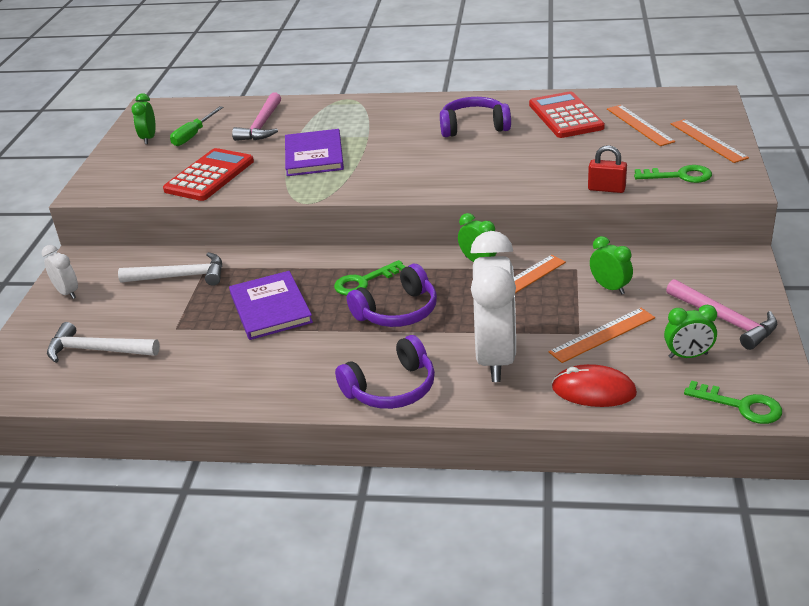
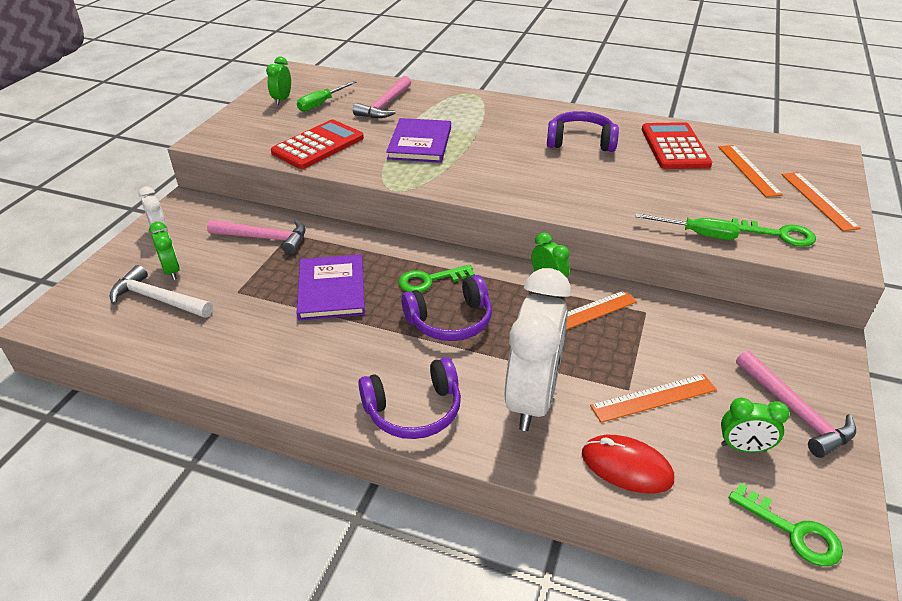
camera: 10 degrees right, 5 degrees up
(180, 277) = (264, 238): white hammer -> pink hammer
(606, 189) = (697, 234): red padlock -> green screwdriver
(610, 287) = (675, 342): green clock -> green clock (172, 271)

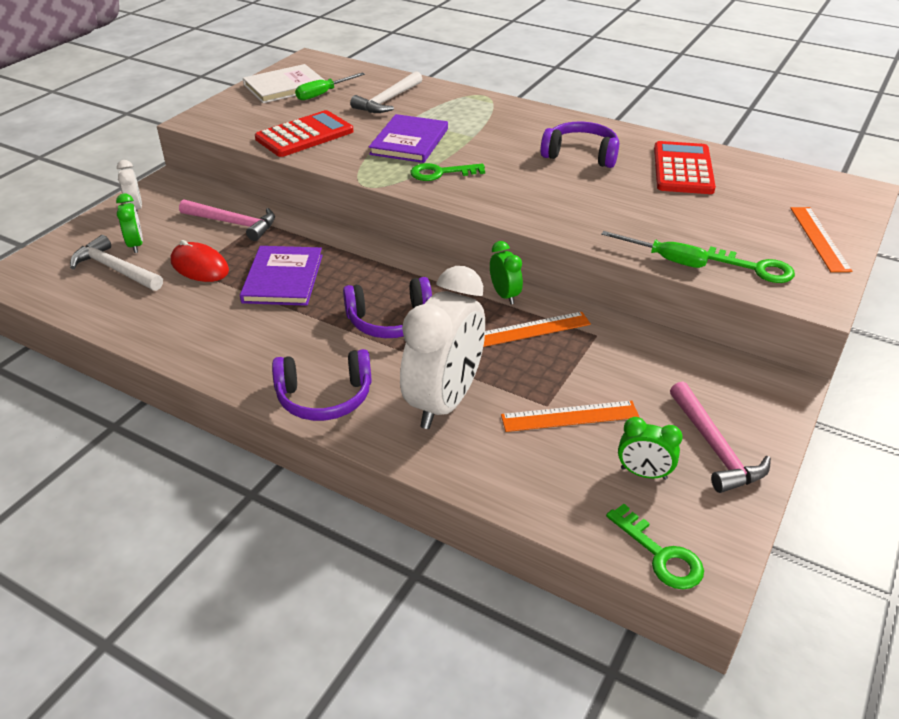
camera: 10 degrees right, 0 degrees up
(282, 100) = (285, 87): green clock -> white book
(385, 105) = (388, 100): pink hammer -> white hammer
(429, 280) = (383, 280): green key -> green key (441, 173)
(626, 467) = (515, 474): red mouse -> red mouse (199, 266)
(748, 170) = (755, 200): orange ruler -> none

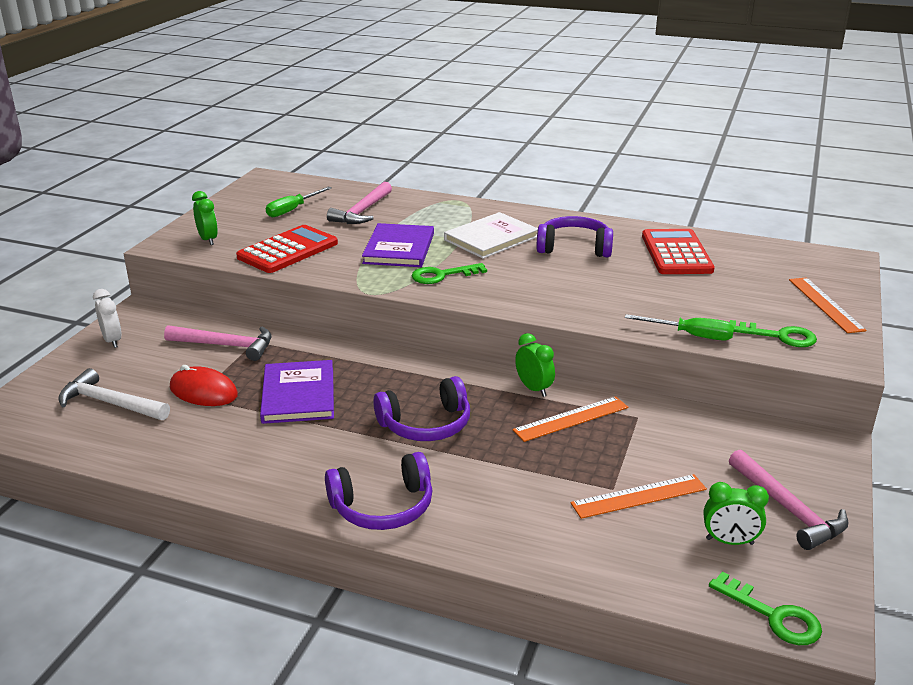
camera: 10 degrees left, 10 degrees down
(136, 245) = (125, 377): green clock -> green clock (208, 240)
(285, 87) = (249, 206): white book -> white book (491, 238)
(388, 100) = (362, 211): white hammer -> pink hammer
(444, 402) = (509, 497): white clock -> none

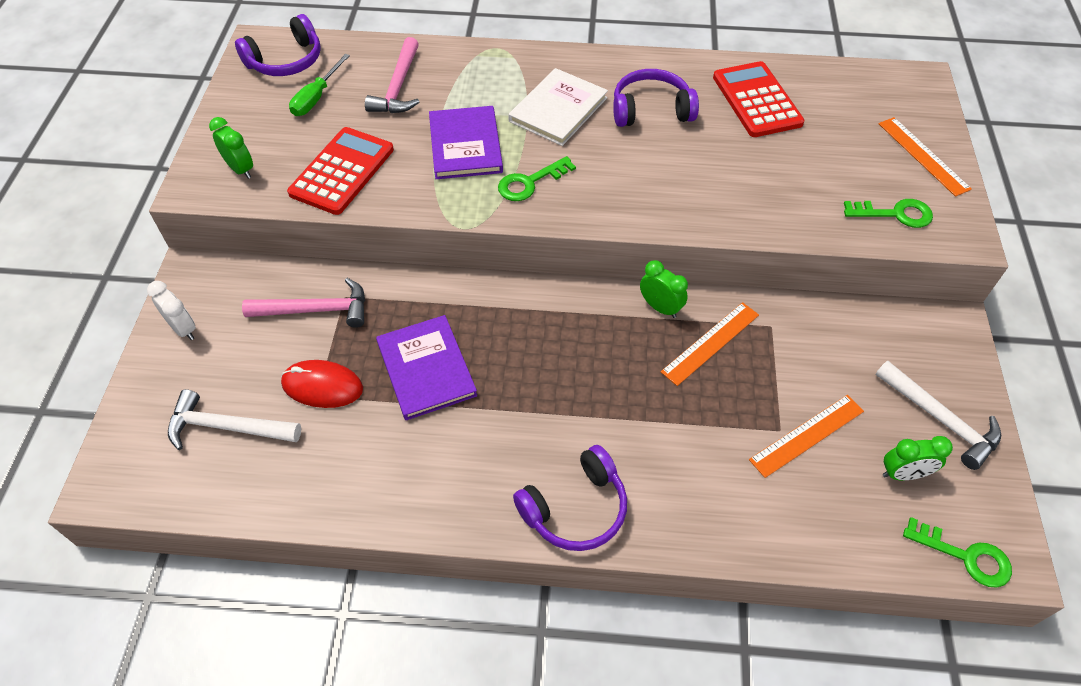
camera: 15 degrees left, 25 degrees up
(426, 425) = (574, 383): purple headphones -> purple headphones (286, 61)
(691, 335) = (813, 230): green screwdriver -> none
(788, 509) = (940, 420): pink hammer -> white hammer

